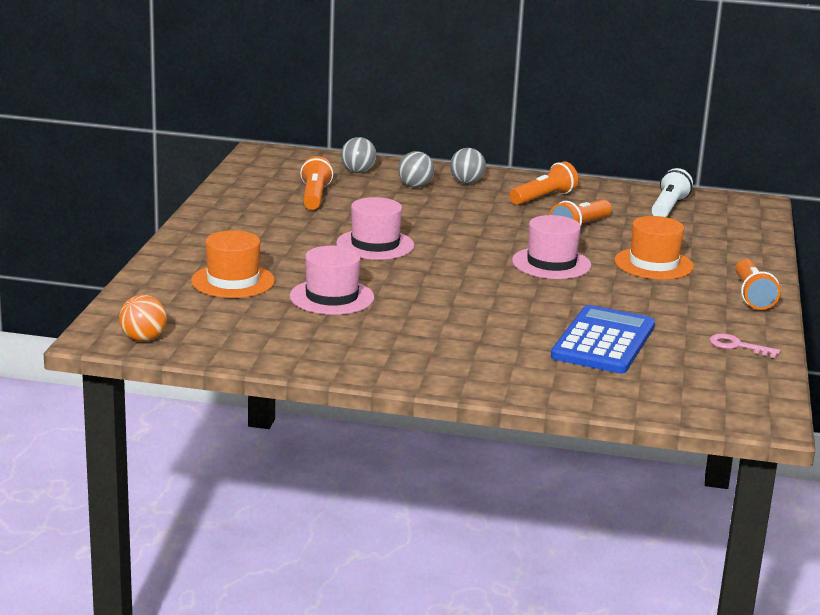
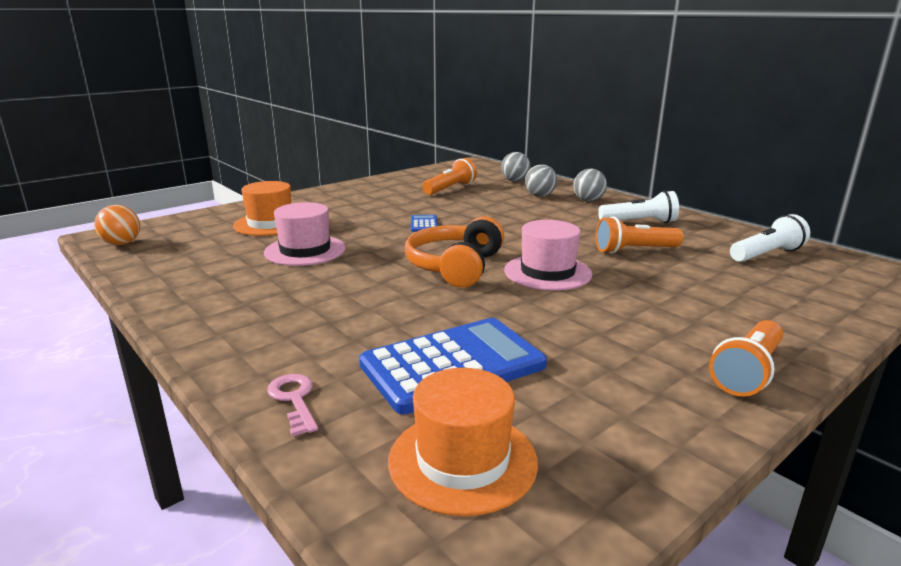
camera: 40 degrees right, 0 degrees up
(375, 245) = (424, 224): pink hat -> blue calculator
(480, 277) = (455, 267): none -> orange headphones
(544, 198) = (640, 222): orange flashlight -> white flashlight
(653, 264) = (663, 300): orange hat -> orange hat (462, 460)
(737, 346) = (622, 436): pink key -> pink key (294, 399)

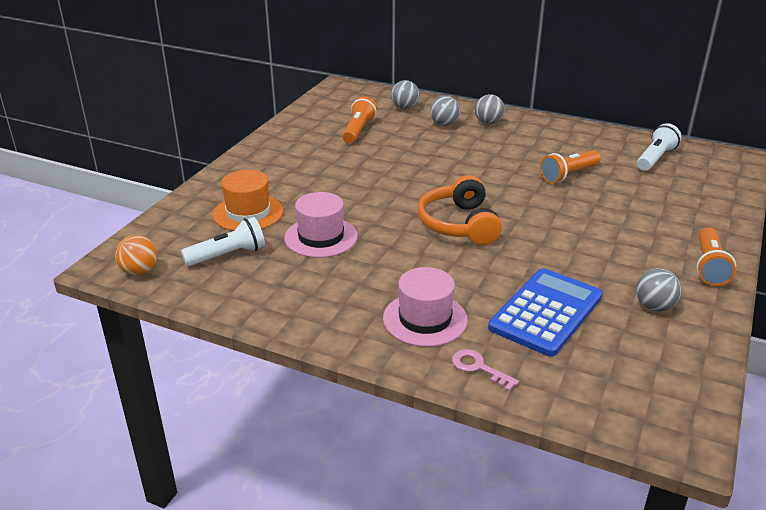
camera: 25 degrees left, 10 degrees up
(424, 224) = (384, 182): blue calculator -> none
(462, 460) = (614, 373): orange hat -> none
(547, 272) = (529, 213): pink hat -> pink hat (425, 319)
(612, 397) = (654, 306): none -> grey ball
(640, 222) = (548, 142): white flashlight -> white flashlight (228, 255)

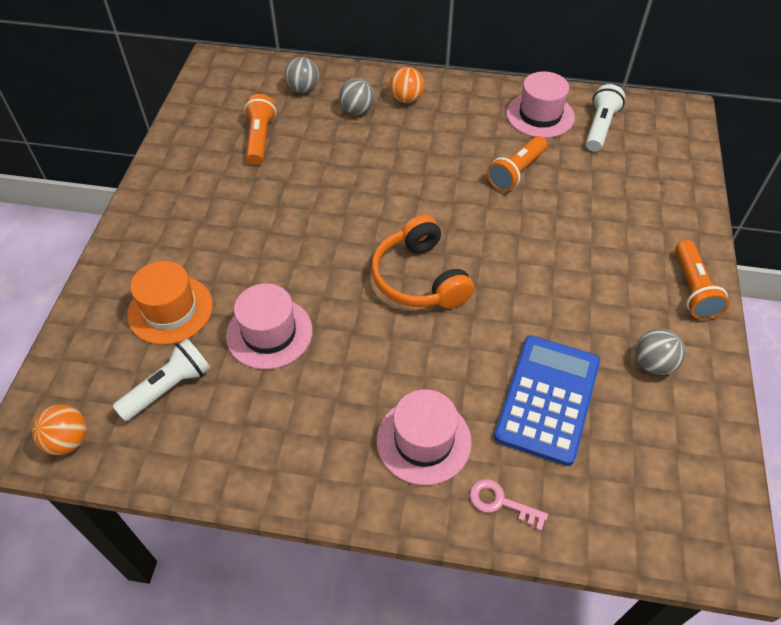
camera: 15 degrees left, 20 degrees up
(488, 123) = (406, 99): grey ball -> orange ball
(602, 145) = (540, 115): none -> pink hat

